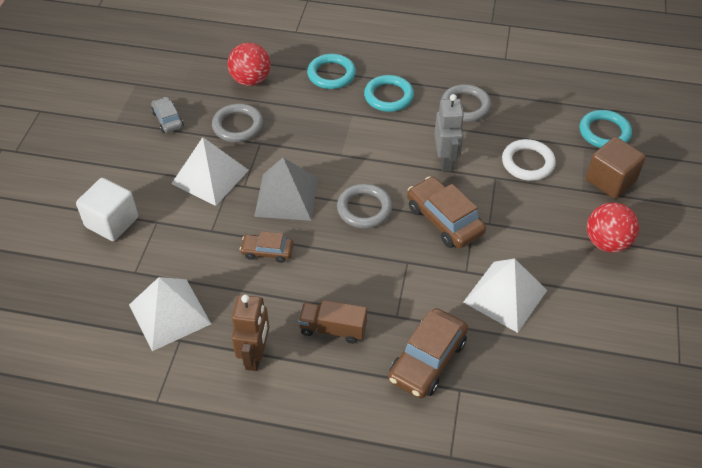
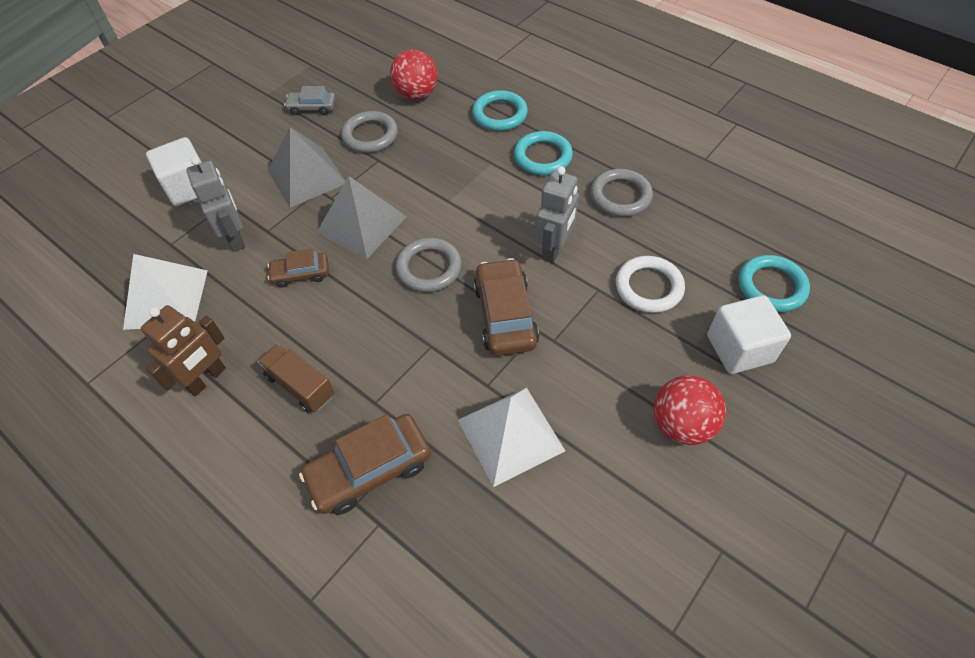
camera: 30 degrees right, 5 degrees up
(168, 120) = (312, 108): grey car -> grey car turned 90 degrees counterclockwise
(189, 246) = (235, 238): none -> grey robot
(210, 177) = (306, 176): white pyramid -> grey pyramid
(267, 251) = (301, 274): brown car -> brown car turned 45 degrees counterclockwise
(610, 180) = (739, 349): brown cube -> white cube

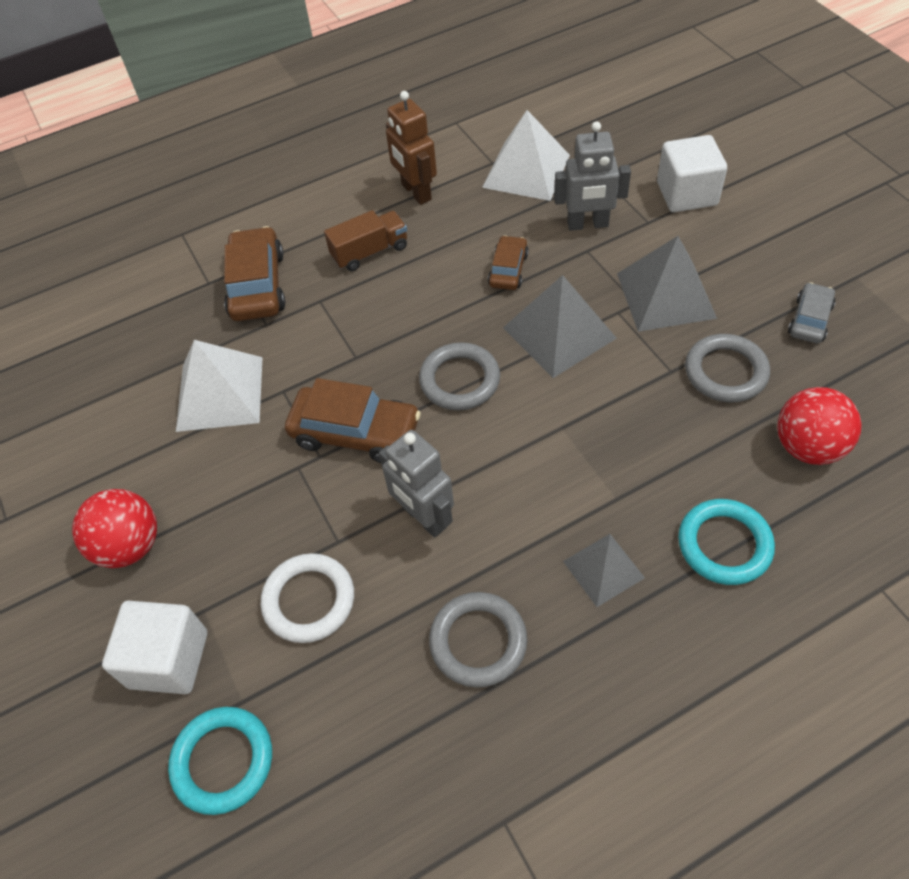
camera: 115 degrees right, 0 degrees up
(543, 157) = (603, 569): turquoise ring -> grey pyramid

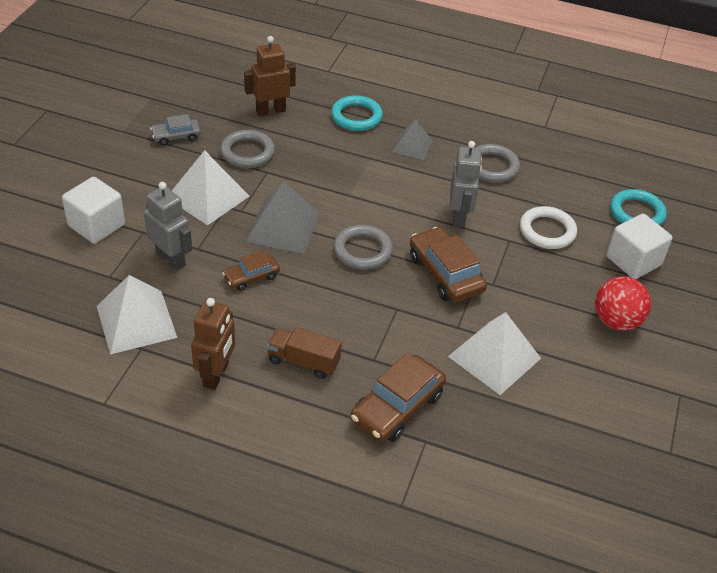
camera: 140 degrees left, 10 degrees down
(665, 295) = (207, 197): grey pyramid -> white pyramid
(807, 447) = (270, 111): red ball -> brown robot

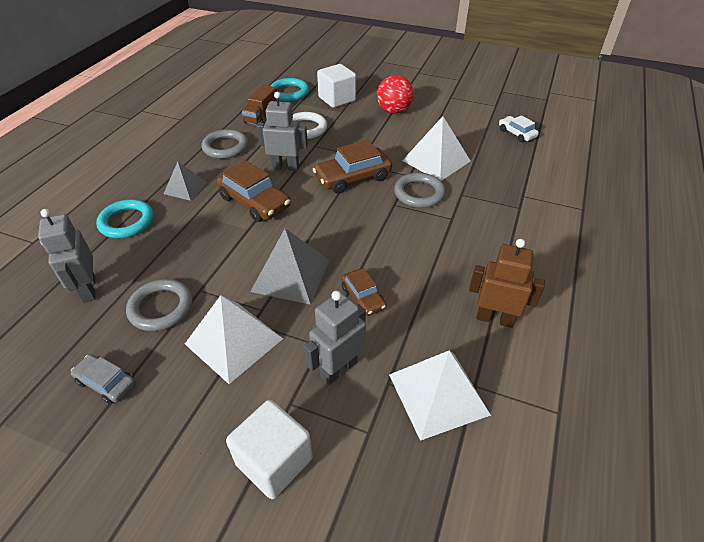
camera: 85 degrees left, 0 degrees up
(176, 136) = (106, 383): grey car -> grey car turned 135 degrees clockwise
(270, 111) = (88, 289): brown robot -> grey robot
(303, 361) = (464, 259): brown truck -> brown truck (261, 116)
(362, 250) = (325, 222): grey ring -> grey ring (419, 193)
(397, 407) = (496, 207): brown car -> brown car (254, 202)
(585, 465) = (516, 133): none -> white car

